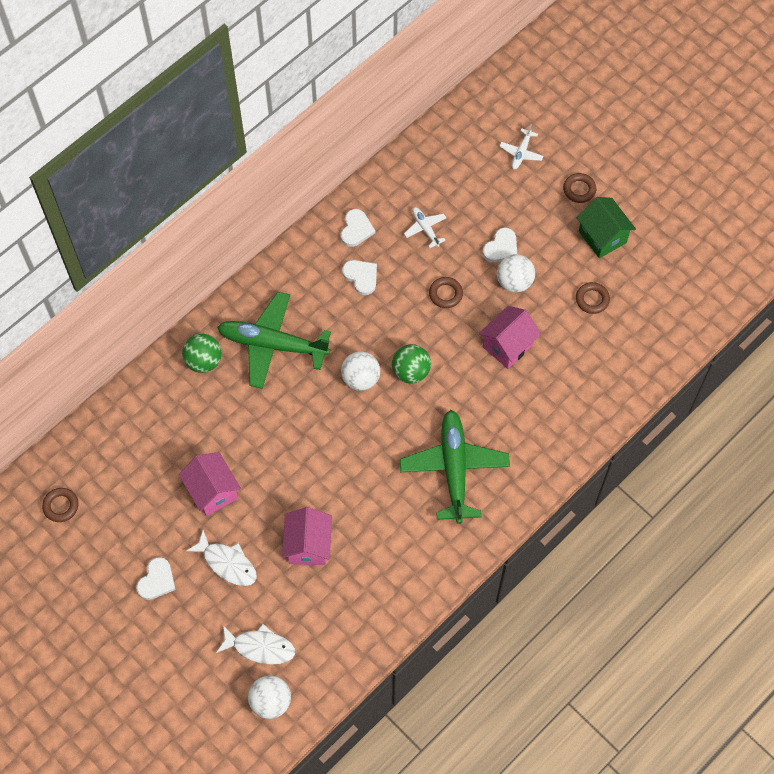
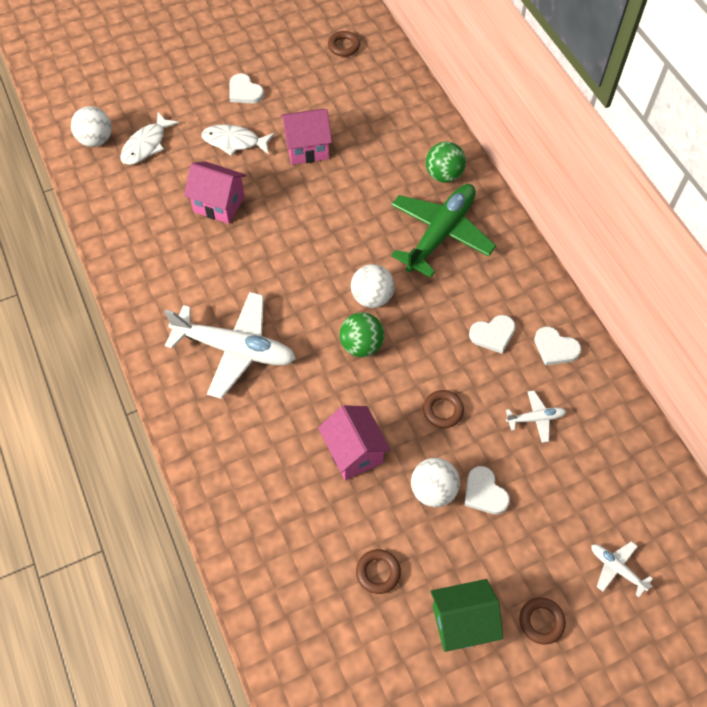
camera: 110 degrees right, 5 degrees down
(227, 563) = (234, 142): white fish -> white fish turned 45 degrees clockwise
(454, 468) = (235, 349): green plane -> white plane

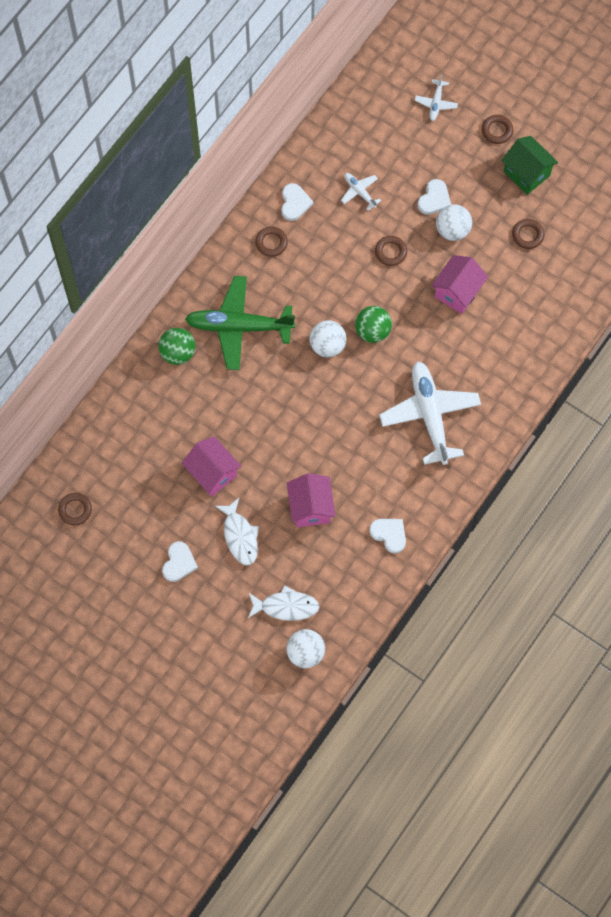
camera: 120 degrees left, 10 degrees up
(493, 334) = (308, 248): white heart -> white heart (389, 534)
(518, 304) = (271, 243): none -> brown ring

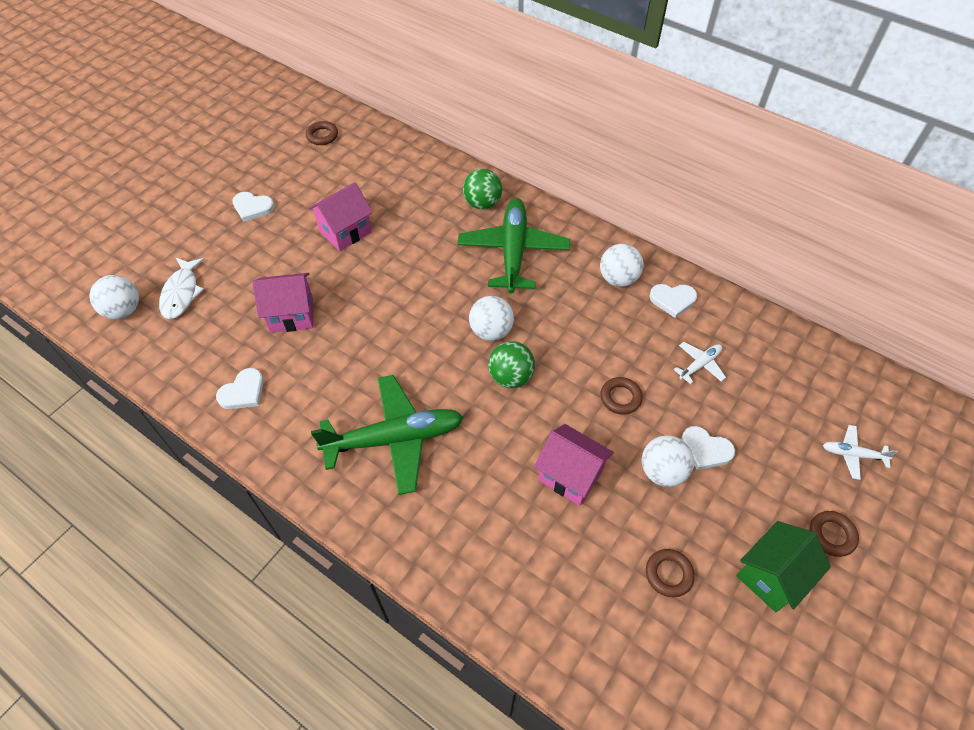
camera: 90 degrees right, 15 degrees down
(240, 536) = (271, 254): white fish -> none
(271, 243) = (618, 279): brown ring -> white ball
(430, 414) = (395, 439): white plane -> green plane

